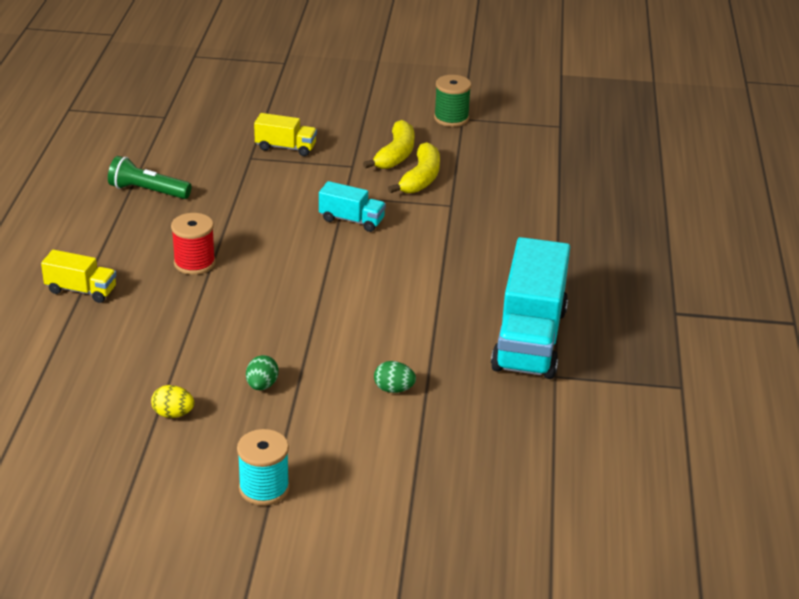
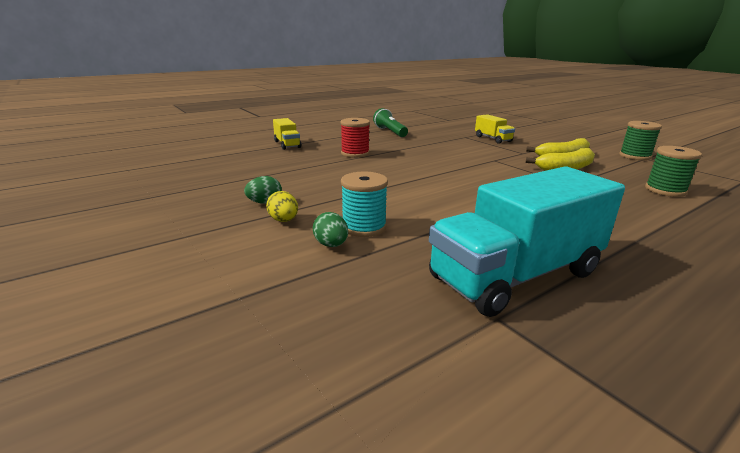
camera: 50 degrees right, 10 degrees down
(173, 414) = (198, 192): yellow egg -> yellow egg (283, 220)
(264, 488) = (129, 246): turquoise spool -> turquoise spool (364, 227)
(351, 220) = (479, 168): turquoise truck -> none
(522, 175) = (665, 190): none -> green spool

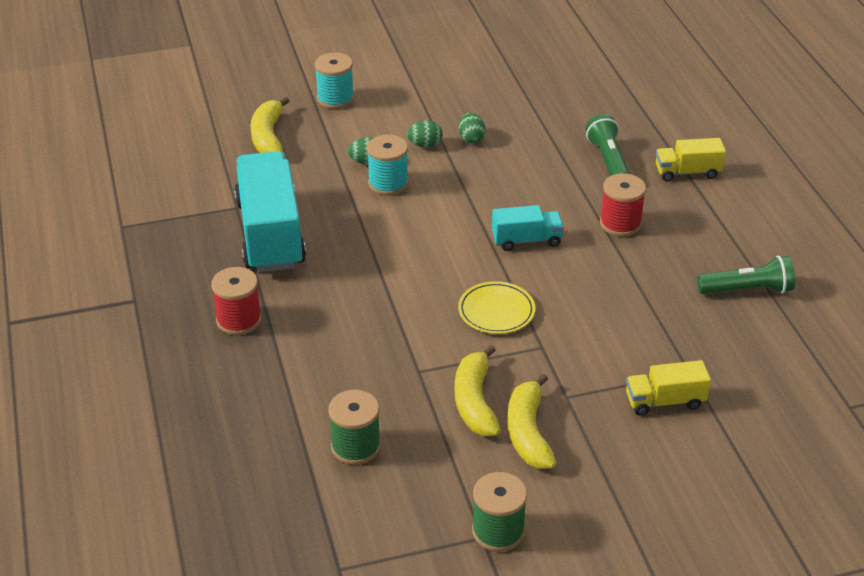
camera: 110 degrees right, 15 degrees up
(177, 297) = (335, 99): none -> turquoise spool
(282, 160) = (608, 160): none -> green flashlight
(283, 220) = (425, 145): yellow egg -> green egg
(304, 338) = (268, 137): none -> yellow banana
(397, 172) = (526, 240): none -> turquoise truck
(481, 172) = (496, 311): none -> yellow plate
(658, 260) = (239, 320): none -> red spool

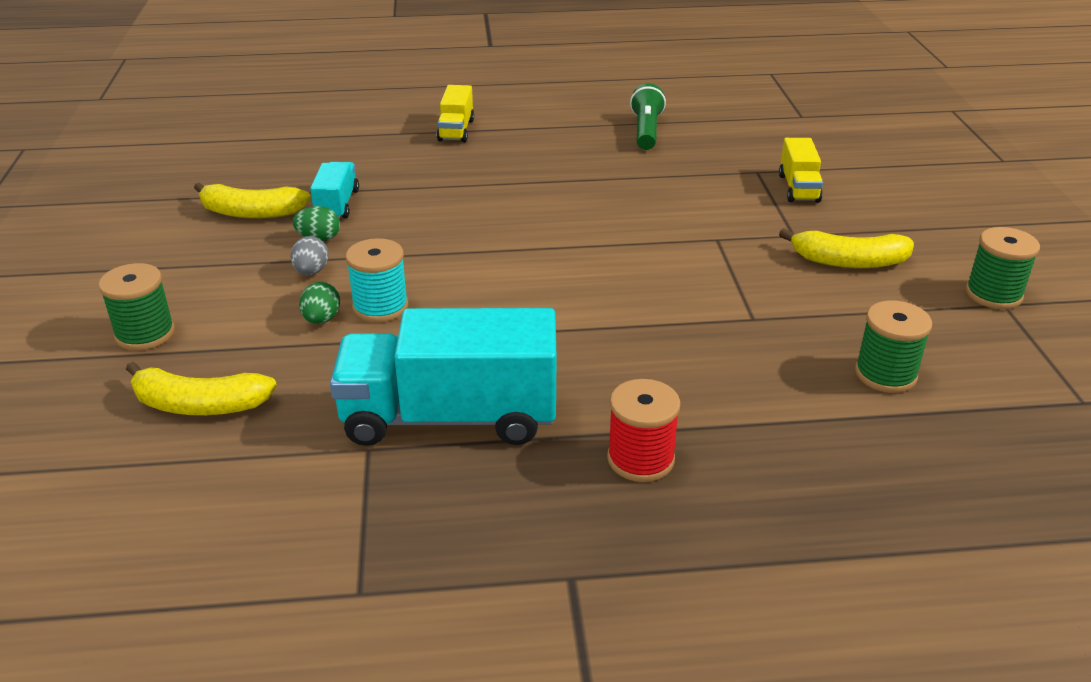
camera: 80 degrees left, 5 degrees down
(335, 99) = (145, 334): turquoise spool -> green spool
(425, 145) = (311, 272): green egg -> grey egg
(475, 402) = (804, 287): yellow banana -> yellow banana (251, 213)
(496, 311) = (655, 258): yellow plate -> none
(526, 240) = (535, 226): turquoise truck -> turquoise truck (337, 205)
(608, 160) = (413, 165): green flashlight -> none
(620, 223) = (526, 173): red spool -> none

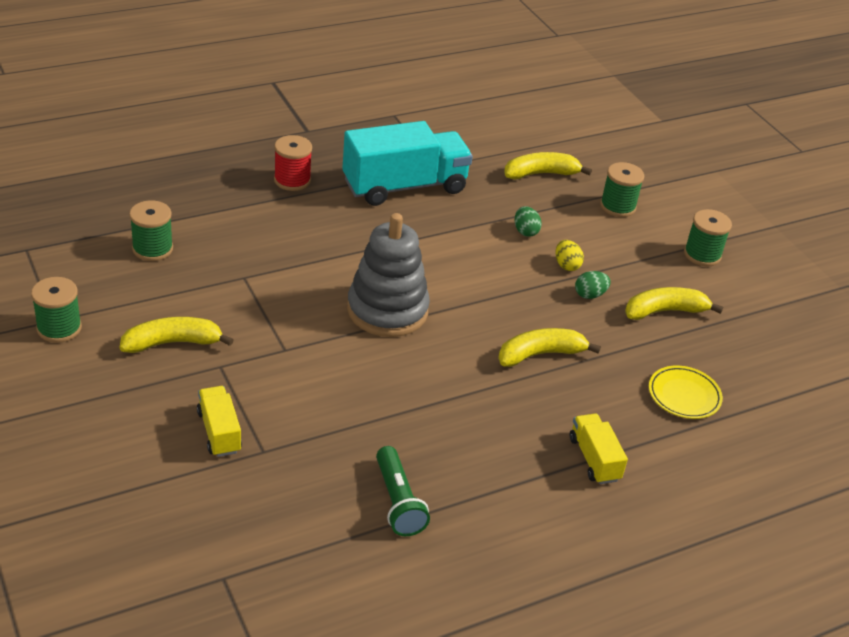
camera: 155 degrees right, 5 degrees up
(120, 258) = (702, 255): none -> green spool
(311, 272) = (566, 265): grey egg -> yellow egg
(324, 153) = (684, 395): none -> yellow plate
(337, 205) = (610, 332): turquoise truck -> none
(380, 307) = (497, 246): turquoise spool -> none
(434, 198) = (540, 354): none -> yellow banana
(579, 257) = (387, 310): none -> grey stacking toy

